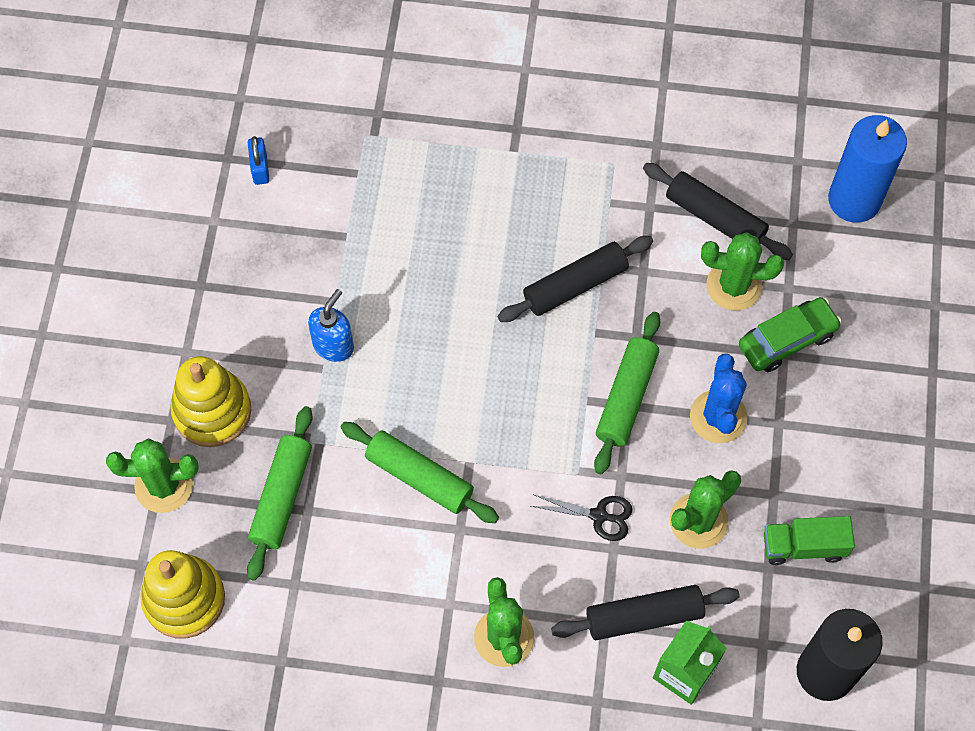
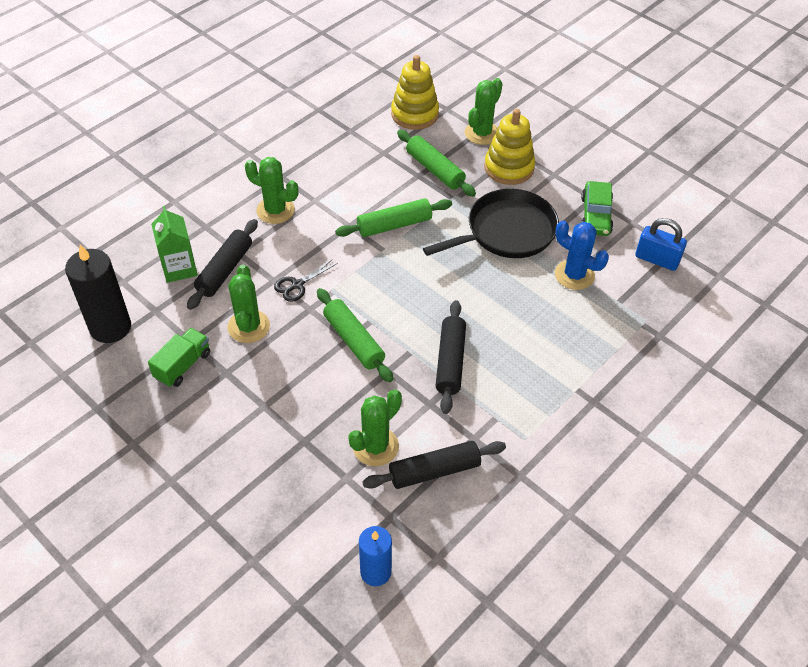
camera: 125 degrees right, 15 degrees down
(260, 168) = (657, 259): blue padlock -> blue padlock, size x1.53
(333, 345) = (506, 232): blue soap dispenser -> black pan
(718, 417) = (298, 377): blue cactus -> blue cactus (574, 275)
(787, 340) = (311, 450): green car -> green car (595, 215)
(854, 200) = (375, 572): blue candle -> blue candle, size x0.64

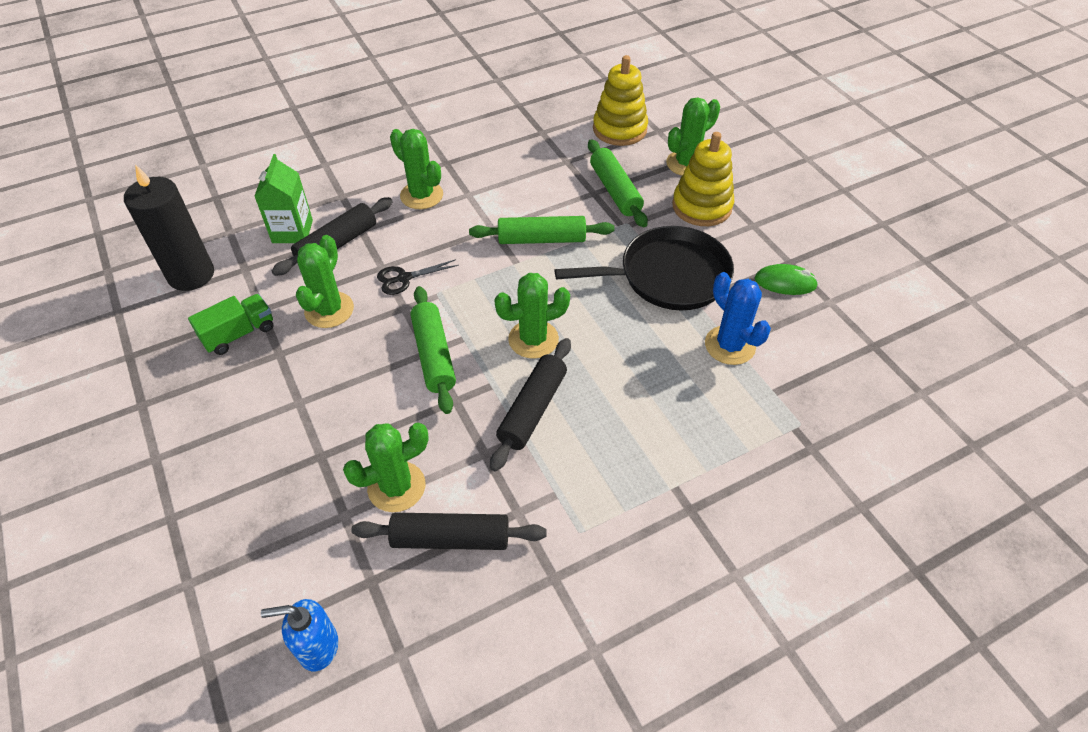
camera: 20 degrees right, 0 degrees up
(375, 572) = (318, 647): blue candle -> blue soap dispenser
(425, 308) = (533, 339): none -> green cactus
(595, 215) = (785, 282): green car -> green mouse
(657, 259) = (844, 352): blue padlock -> none

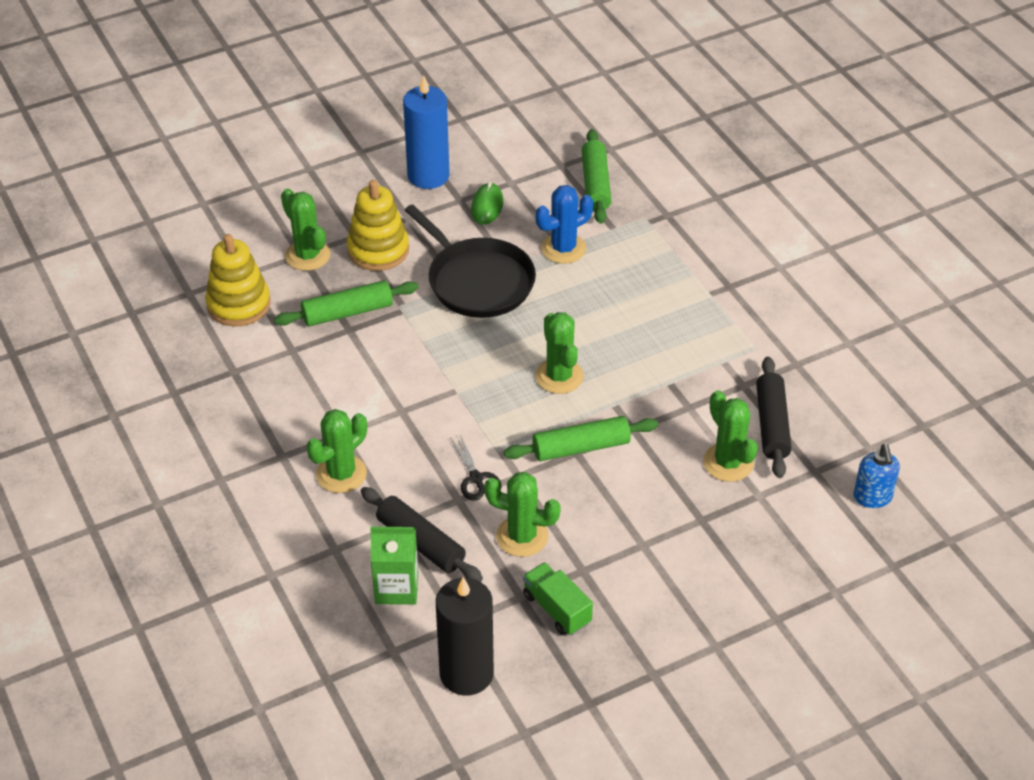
camera: 90 degrees left, 5 degrees down
(532, 409) = (640, 376): black rolling pin -> none
(541, 239) = (421, 371): green rolling pin -> green rolling pin (595, 184)
(668, 276) = (477, 281): black pan -> black pan turned 150 degrees clockwise
(821, 237) = (428, 176): none -> blue candle

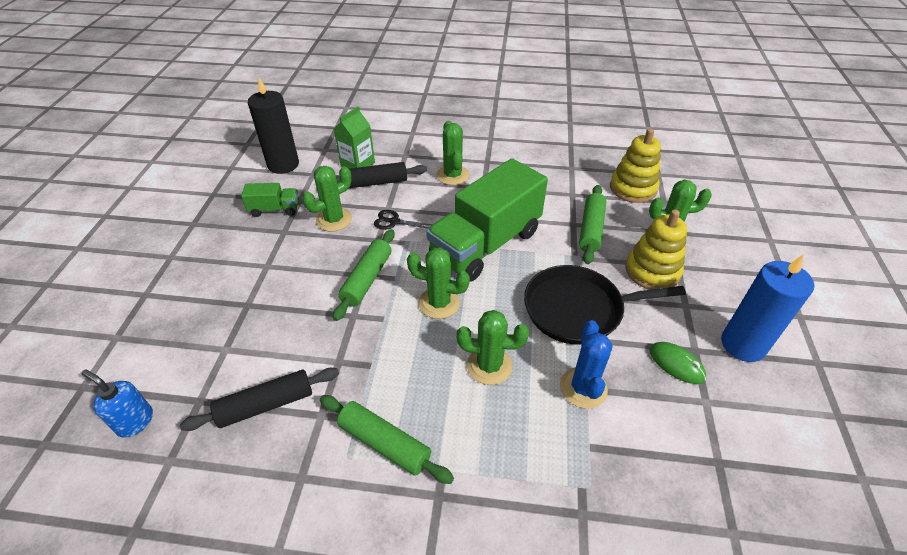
camera: 125 degrees right, 0 degrees up
(444, 383) = (485, 244): none -> green truck
(595, 184) = (670, 475): green rolling pin -> green rolling pin (384, 443)
(728, 463) = (268, 350): green cactus -> green cactus (489, 365)
(772, 425) = (266, 405): black rolling pin -> black rolling pin turned 60 degrees counterclockwise

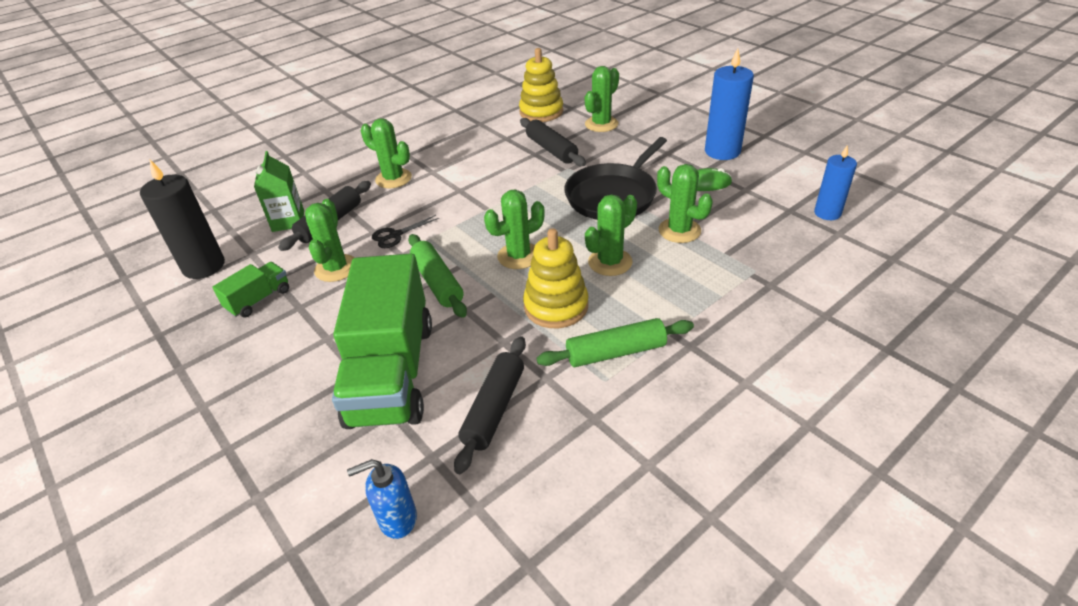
camera: 45 degrees left, 5 degrees down
(485, 244) = (493, 202): green truck -> green truck (391, 372)
(583, 388) = (679, 230): blue cactus -> green cactus
(591, 229) = (551, 150): green rolling pin -> black rolling pin
(652, 271) = (623, 148): yellow stacking toy -> yellow stacking toy (556, 306)
(755, 501) = (827, 213): none -> blue candle

